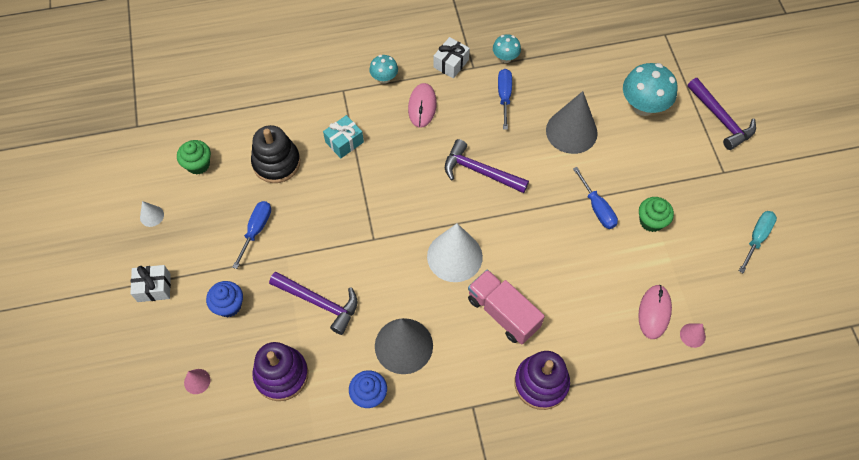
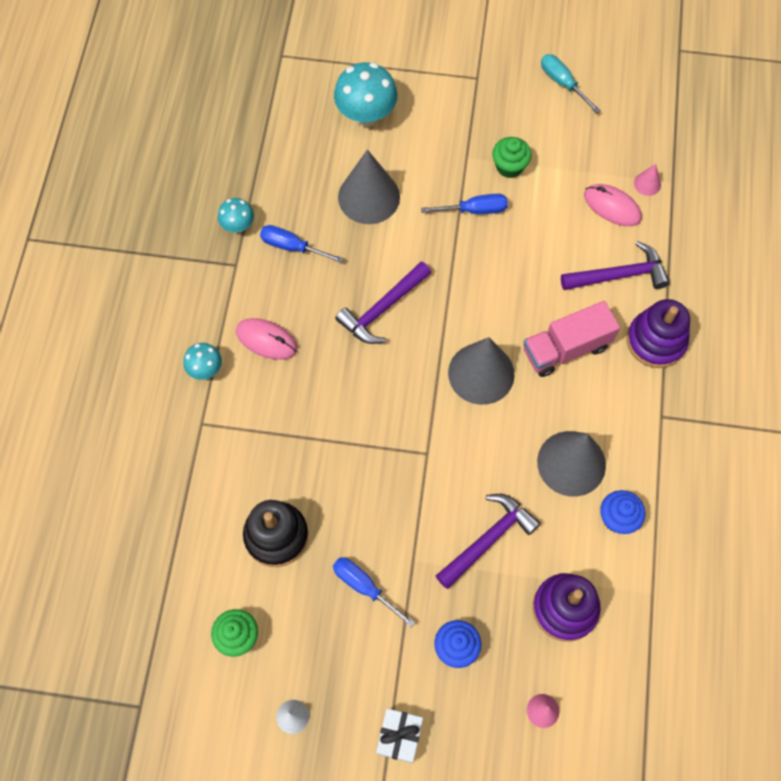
camera: 70 degrees left, 5 degrees up
(344, 142) = (280, 445): turquoise gift -> none
(451, 63) = (219, 287): white gift -> none
(454, 256) = (481, 373): white cone -> grey cone
(721, 119) = (413, 52): purple hammer -> purple hammer (619, 275)

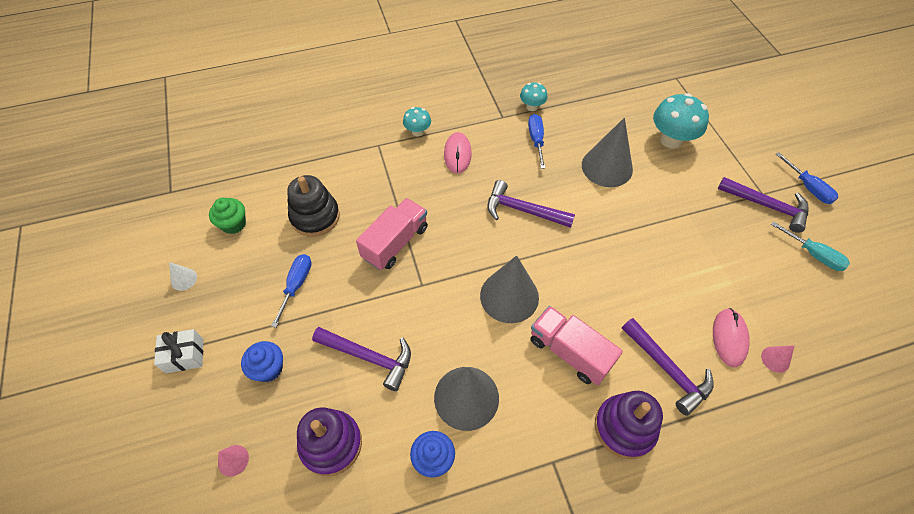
camera: 65 degrees right, 10 degrees down
(359, 459) = (395, 243): none -> pink truck
(474, 210) = (646, 236): blue screwdriver -> blue screwdriver (807, 187)
(493, 84) = (767, 206): none -> purple hammer
(509, 166) = (704, 245): green cupcake -> none
(563, 83) = (813, 254): turquoise screwdriver -> turquoise screwdriver turned 105 degrees clockwise

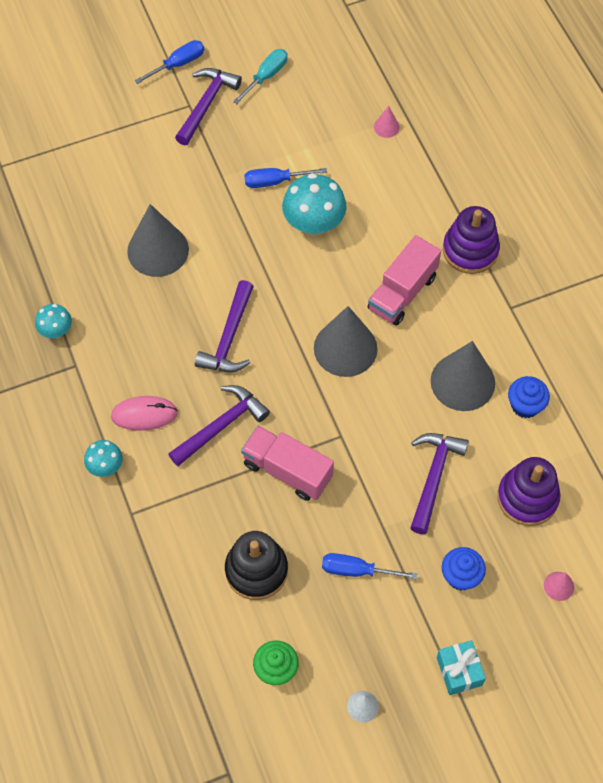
camera: 95 degrees left, 5 degrees up
(184, 356) = (459, 671): white gift -> turquoise gift
(536, 140) = (117, 325): blue screwdriver -> blue screwdriver (275, 181)
(667, 370) = (409, 212): purple hammer -> purple hammer (221, 426)
(671, 140) = (111, 182): turquoise mushroom -> turquoise mushroom (314, 224)
(729, 338) = (369, 159): pink mouse -> none

